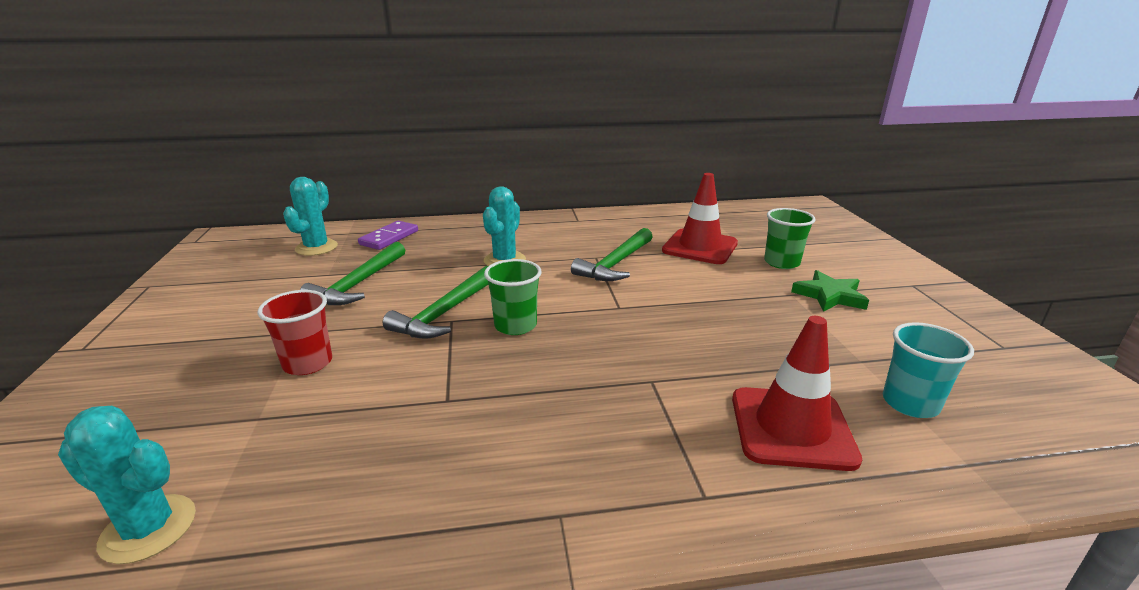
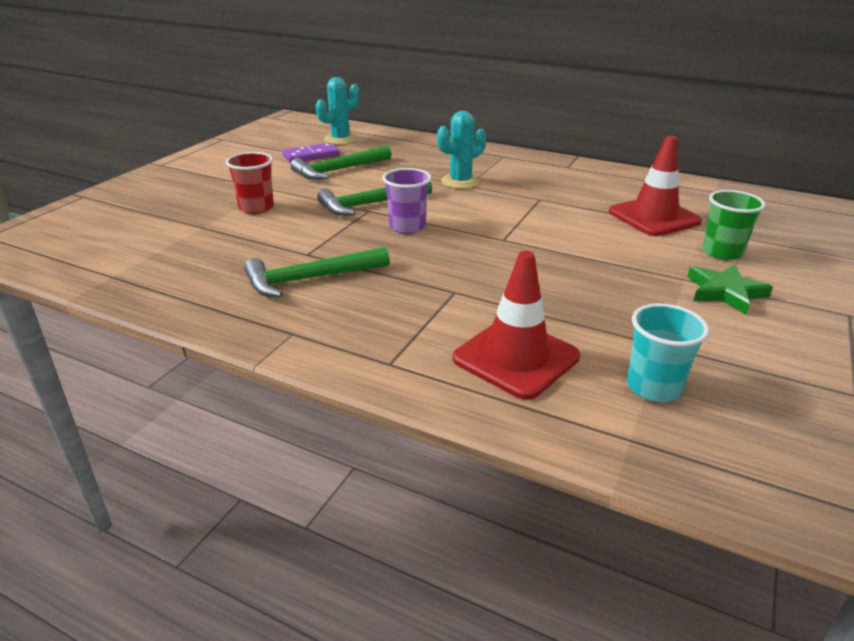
camera: 35 degrees right, 5 degrees up
(148, 528) = (110, 257): turquoise cactus -> none
(389, 238) = (396, 144): purple domino -> purple domino (311, 156)
(515, 325) = (407, 227): green cup -> purple cup
(616, 264) = (549, 208): green hammer -> green hammer (310, 279)

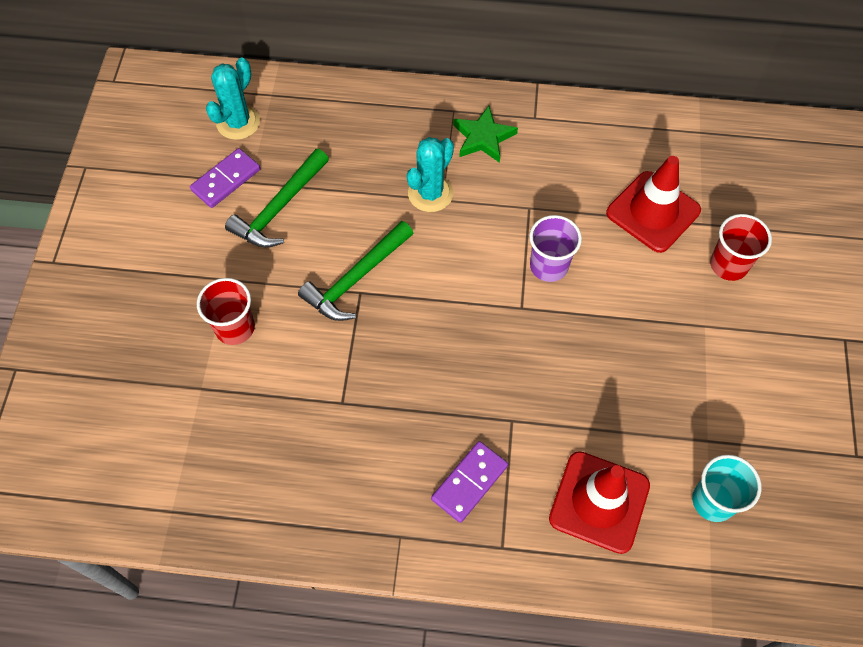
camera: 20 degrees left, 30 degrees up
(310, 279) = (369, 446): green hammer -> none
(386, 317) = (469, 482): none -> purple domino
(407, 227) = (416, 315): purple cup -> purple cup (549, 266)
(722, 252) = (728, 265): green cup -> red cup
(725, 292) = (742, 337): green star -> green star (483, 137)

